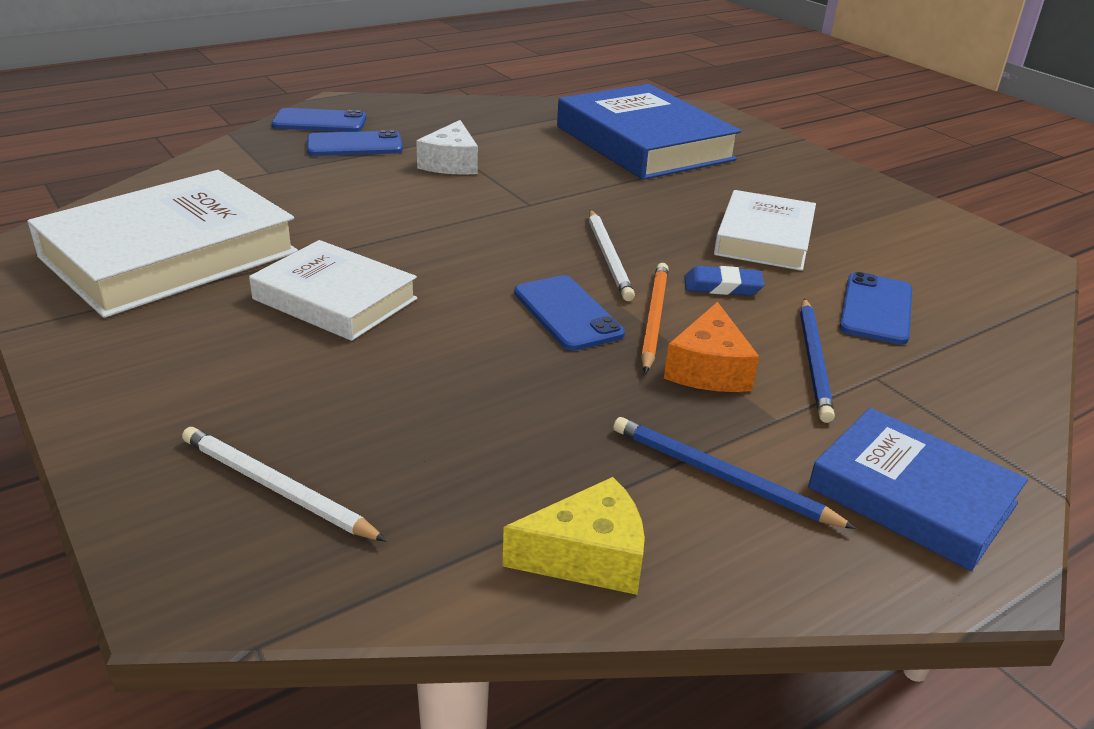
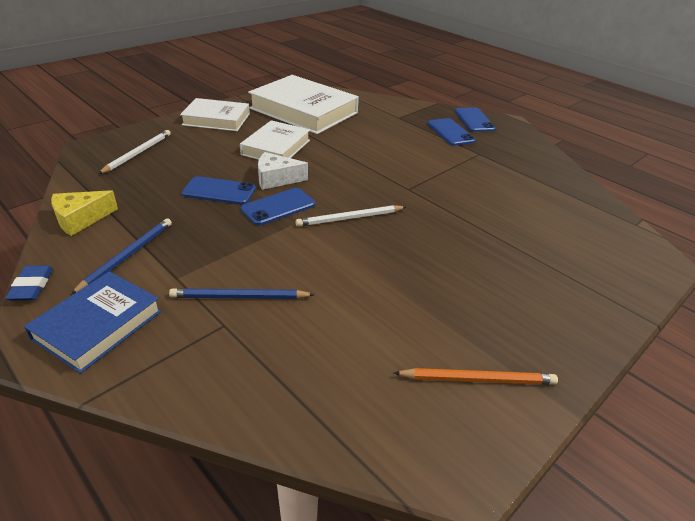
camera: 80 degrees right, 5 degrees up
(451, 163) = (448, 161): white cheese -> white cheese (276, 179)
(587, 556) = (81, 219): yellow cheese -> yellow cheese turned 75 degrees clockwise
(643, 143) = (550, 229): blue book -> none
(654, 318) = (279, 235): orange pencil -> orange pencil (478, 379)
(709, 369) = (226, 254): orange cheese -> none
(722, 286) = (328, 262): blue eraser -> blue eraser (32, 286)
(764, 238) = (411, 285): white book -> white book (216, 119)
(876, 309) = (318, 336): blue phone -> blue phone (219, 191)

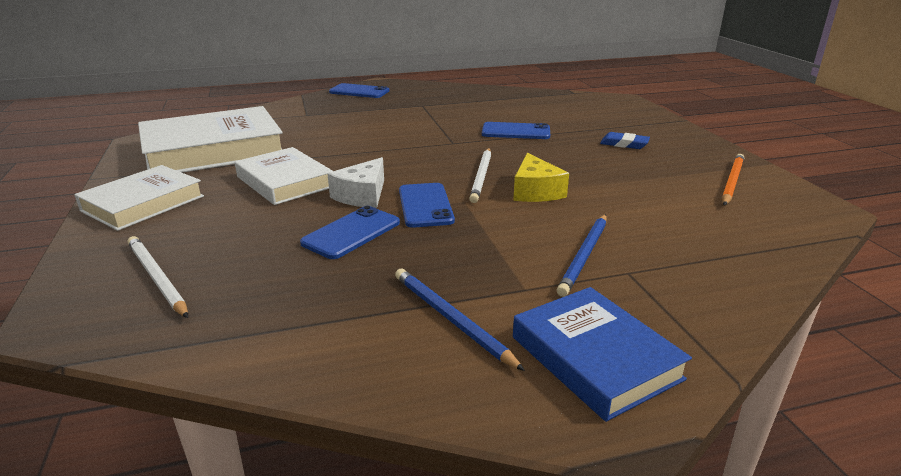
camera: 60 degrees left, 10 degrees down
(32, 286) = (471, 416): blue eraser -> blue eraser (624, 144)
(81, 219) = (312, 352): yellow cheese -> yellow cheese (535, 191)
(450, 132) = (369, 104): blue phone -> blue phone (516, 131)

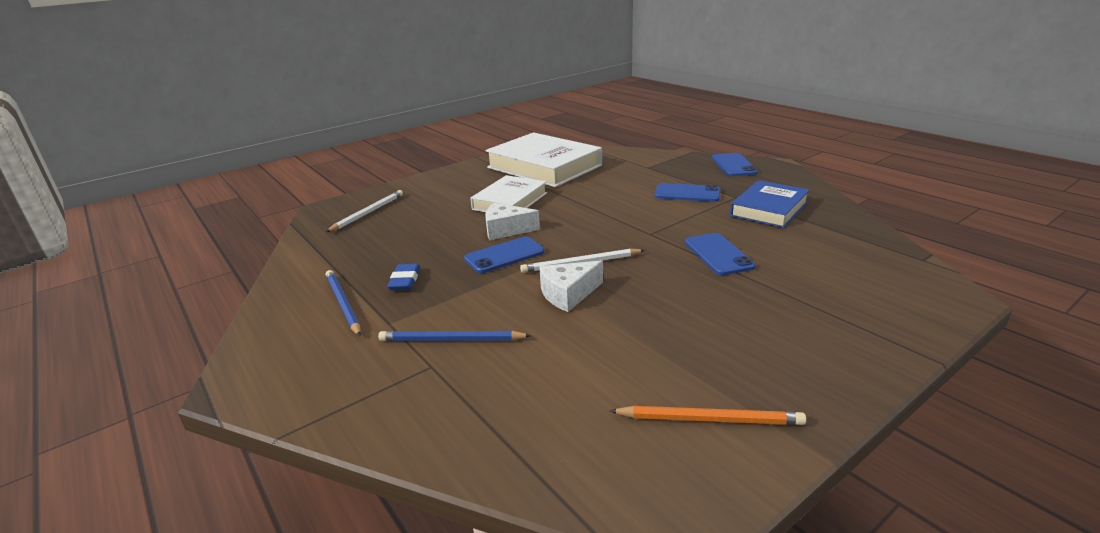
camera: 70 degrees right, 0 degrees up
(143, 203) = (452, 179): white book -> none
(351, 233) = (445, 243): blue phone -> blue phone (687, 193)
(451, 319) = (343, 304): blue pencil -> blue pencil turned 60 degrees counterclockwise
(535, 191) = (568, 294): yellow cheese -> white cheese
(595, 358) = (304, 367): blue book -> blue book (769, 209)
(624, 144) = (759, 323): blue eraser -> blue eraser (405, 280)

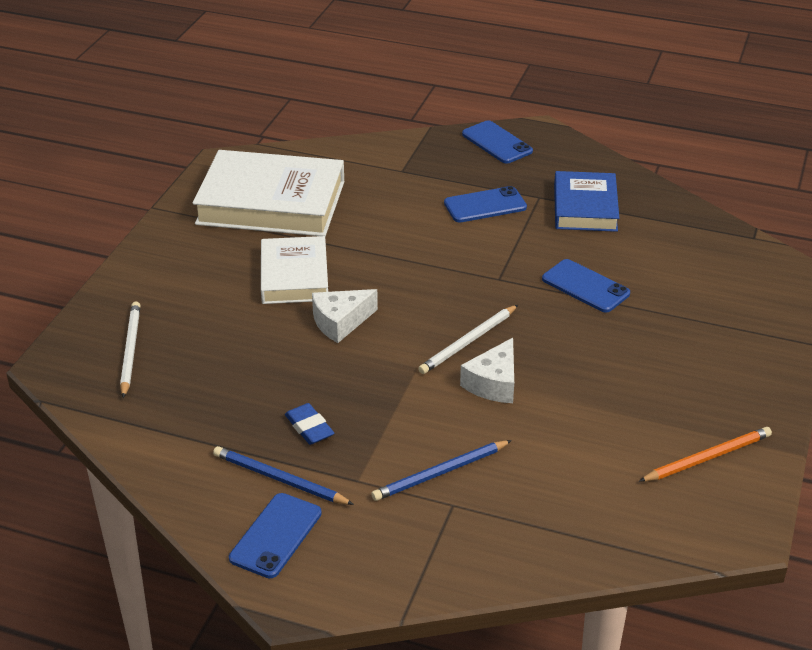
camera: 35 degrees left, 10 degrees up
(504, 255) = (379, 358): blue phone -> blue phone (276, 536)

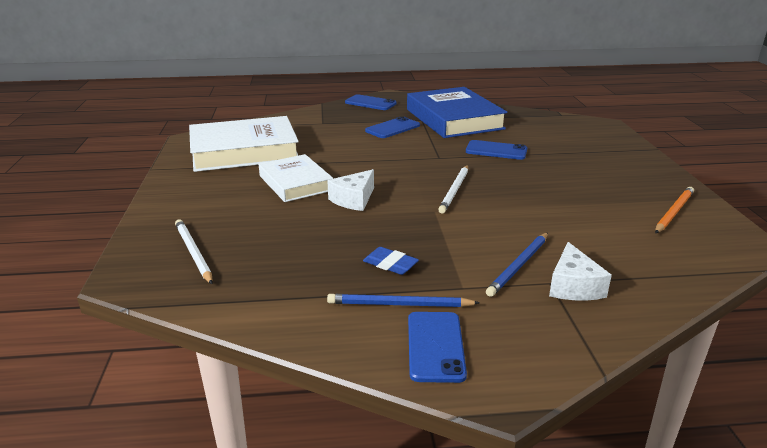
camera: 25 degrees left, 10 degrees down
(494, 383) = (496, 207): white cheese -> white cheese (573, 286)
(585, 207) = (454, 119): blue book -> blue book, size x1.63

